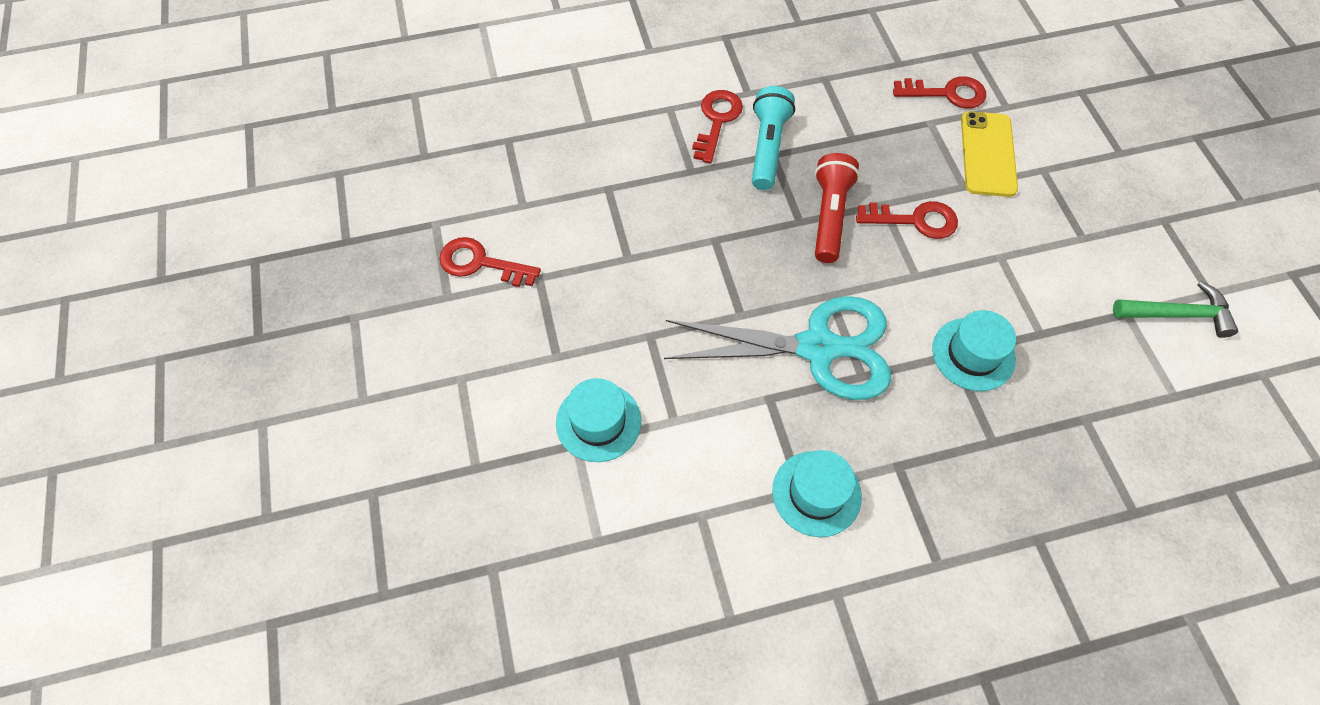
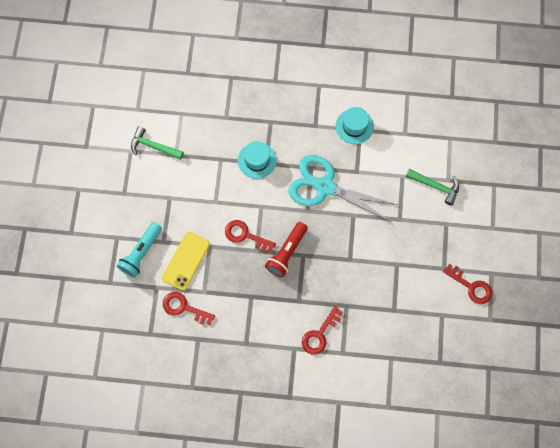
camera: 160 degrees left, 10 degrees up
(598, 422) = (435, 186): turquoise hat -> green hammer
(767, 148) = (300, 306): turquoise flashlight -> turquoise flashlight (141, 253)

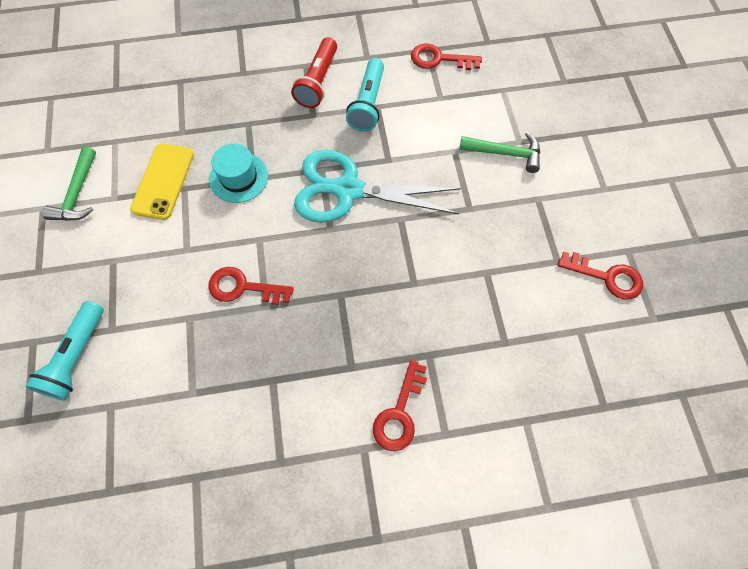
camera: 15 degrees left, 5 degrees down
(153, 146) = (77, 194): green hammer -> green hammer turned 90 degrees counterclockwise
(184, 308) = (162, 429): red key -> red key (439, 59)
(186, 261) = (153, 350): yellow phone -> yellow phone (163, 181)
(287, 253) = (314, 297): red flashlight -> red flashlight (318, 82)
(354, 126) = (368, 104): turquoise hat -> turquoise flashlight

